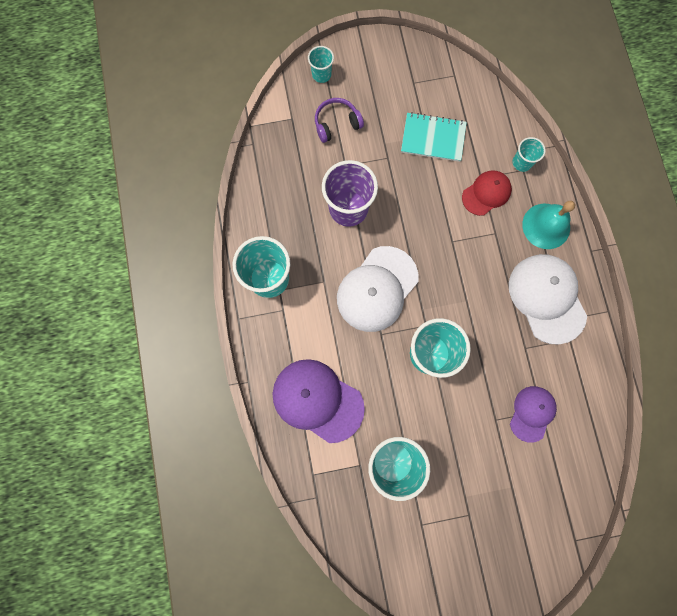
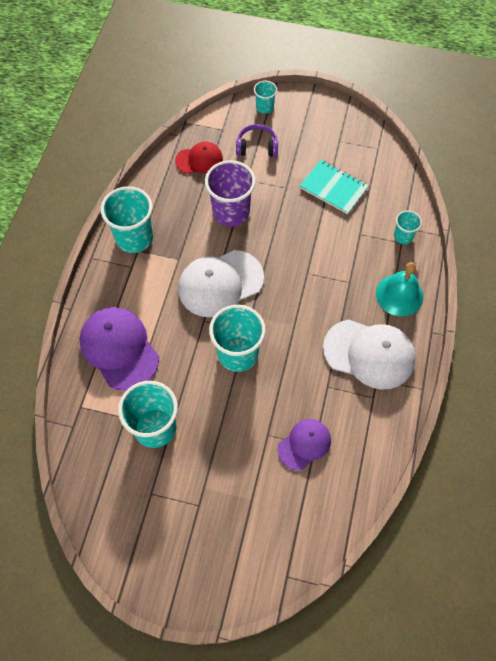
camera: 25 degrees right, 15 degrees down
(486, 193) = (358, 248): red cap -> red cap (199, 160)
(547, 298) = (369, 354): white cap -> white cap turned 105 degrees clockwise

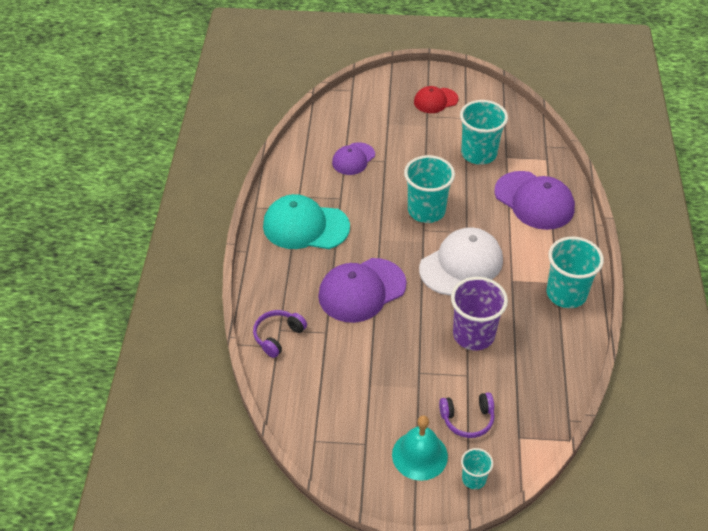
camera: 170 degrees right, 15 degrees down
(199, 160) = (532, 391): red cap -> red cap (435, 100)
(322, 270) = (361, 290): none -> purple cap
(333, 188) = (363, 380): turquoise notebook -> none
(369, 354) = (305, 226): white cap -> turquoise cap
(399, 295) = (279, 278): turquoise bell -> turquoise bell (419, 455)
(403, 236) = (278, 336): turquoise cup -> purple headphones

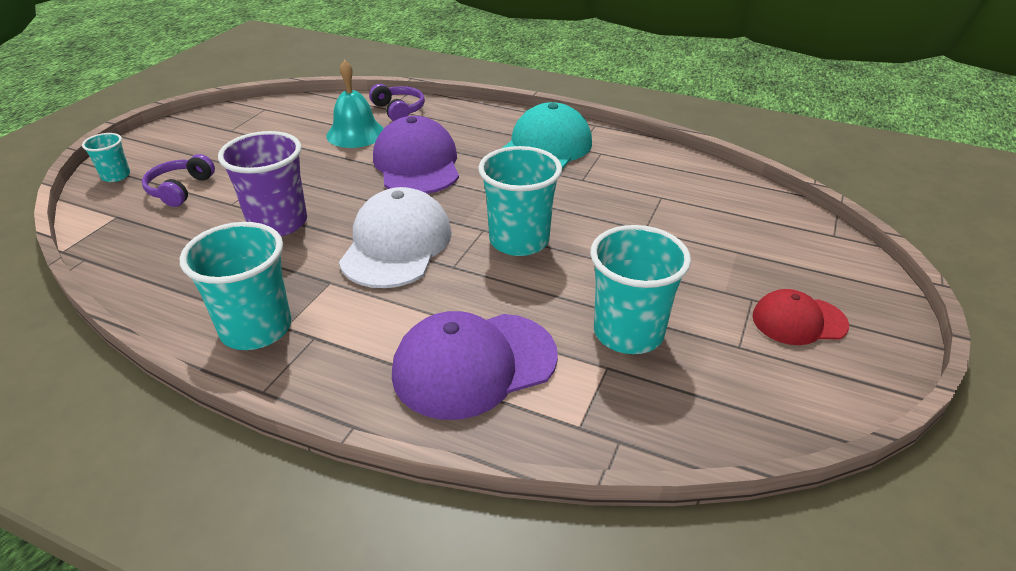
camera: 110 degrees right, 10 degrees down
(353, 159) = (659, 203): purple cap -> none
(419, 455) = (181, 153): turquoise bell -> turquoise bell (355, 133)
(435, 100) = (799, 321): red cap -> red cap turned 90 degrees counterclockwise
(461, 264) = (396, 245): white cap -> white cap turned 150 degrees counterclockwise

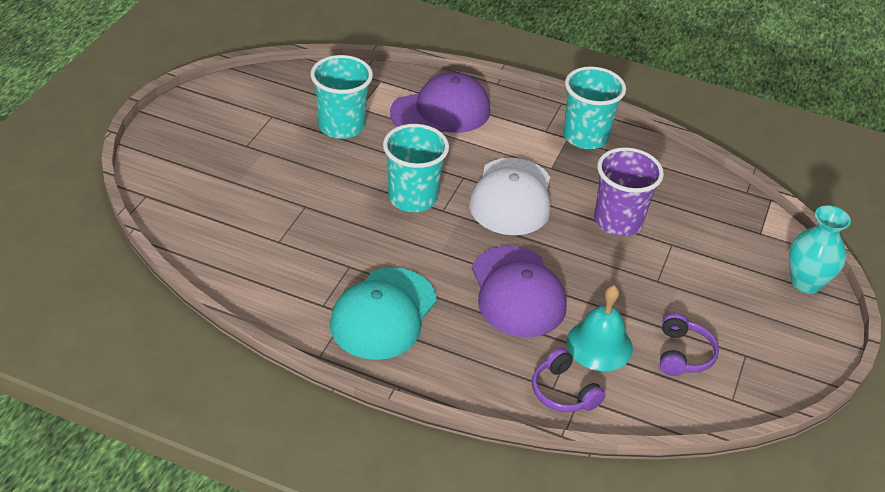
camera: 175 degrees right, 5 degrees up
(116, 176) = (806, 282): turquoise cup -> turquoise vase
(180, 189) = (730, 263): purple headphones -> purple headphones (683, 354)
(799, 321) = (223, 129): red cap -> none

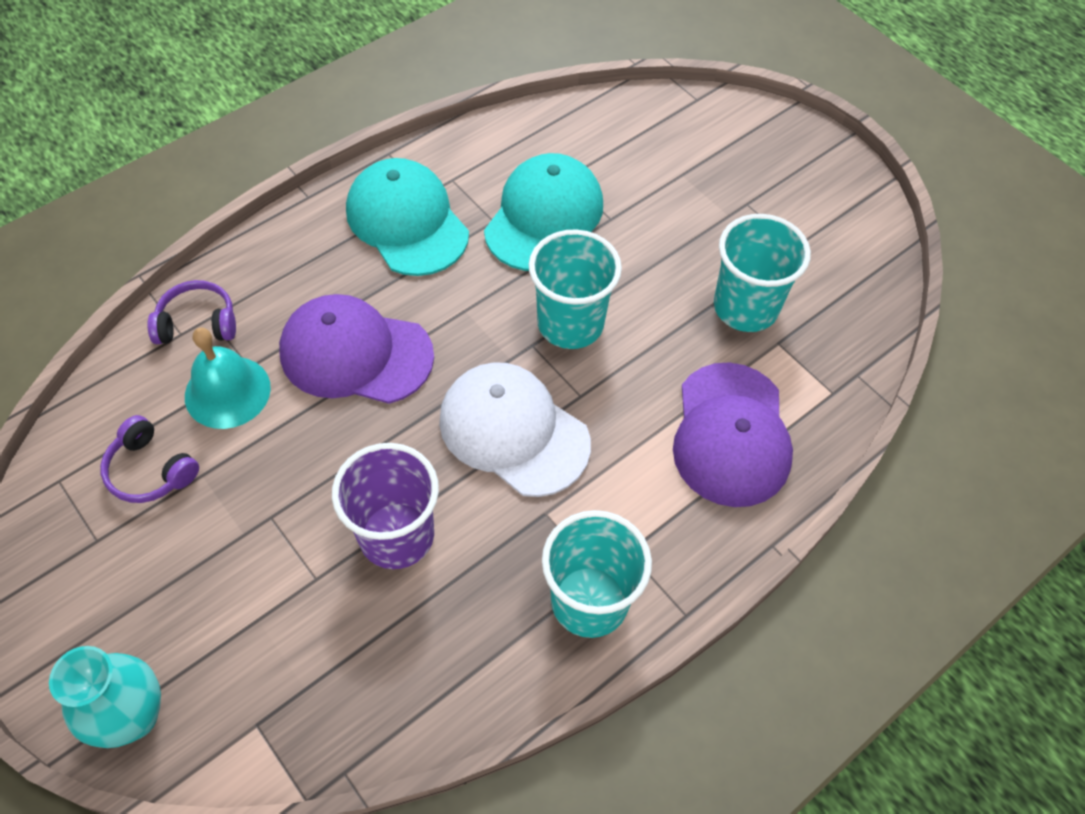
camera: 120 degrees right, 15 degrees up
(327, 240) = (544, 217): none -> turquoise cap

